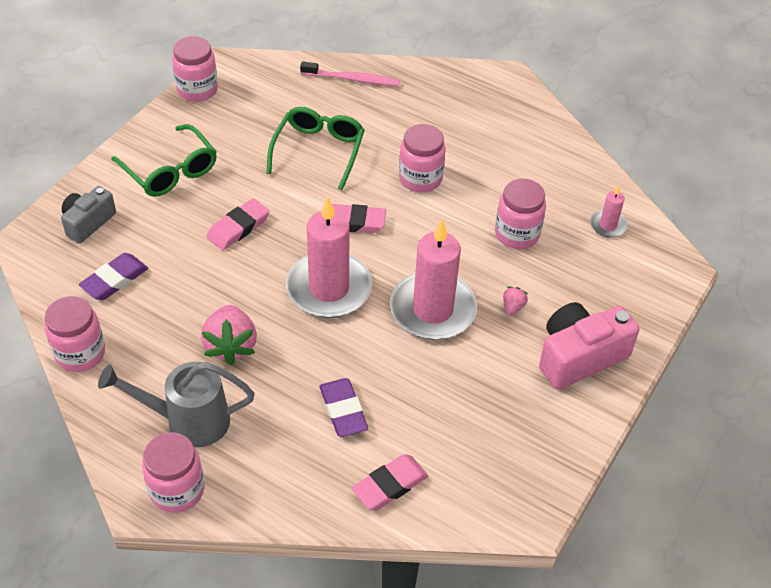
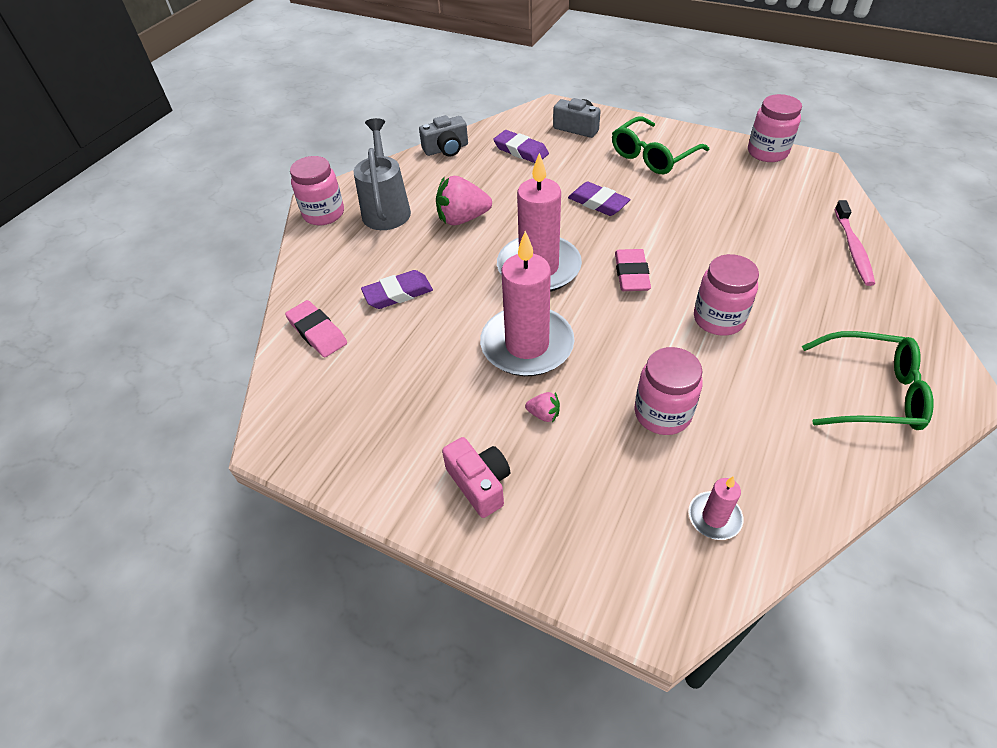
camera: 90 degrees right, 0 degrees up
(80, 353) = (446, 149): pink jar -> grey camera
(238, 228) = (598, 203): pink eraser -> purple eraser
(318, 151) = (723, 238): green glasses -> green glasses (871, 392)
(579, 356) = (479, 483): pink camera -> pink camera, size x0.63

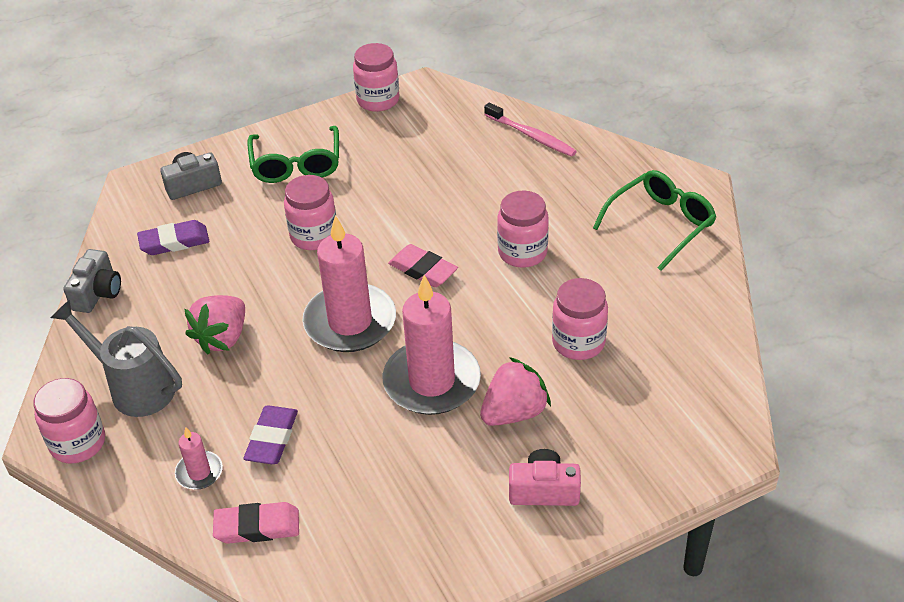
camera: 55 degrees left, 5 degrees down
(544, 414) = (514, 412): pink strawberry -> pink strawberry, size x2.09
(598, 203) = (314, 236): purple eraser -> pink jar
(714, 517) = (686, 371): pink candle -> pink candle (199, 472)

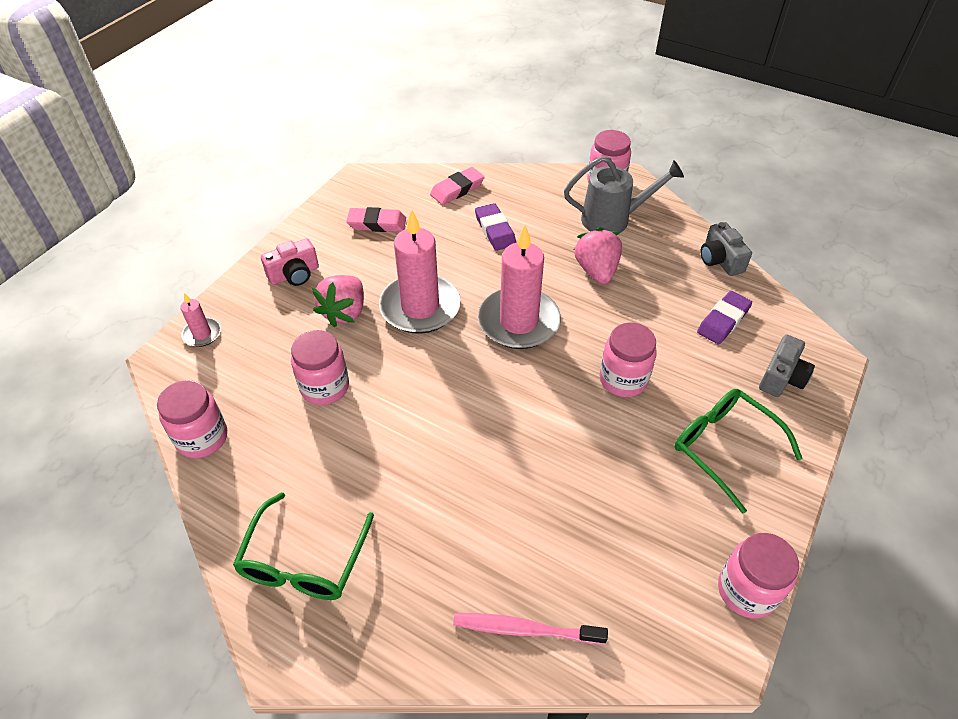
camera: 145 degrees right, 5 degrees up
(199, 472) = (518, 198): pink candle -> pink candle (202, 334)
(423, 270) = (501, 392): pink eraser -> pink eraser (377, 223)
(522, 252) = (426, 453): pink jar -> pink jar (202, 438)

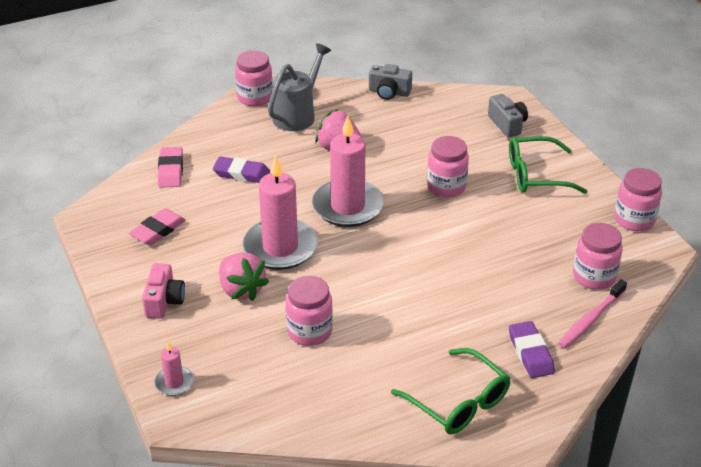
camera: 55 degrees left, 10 degrees down
(202, 438) = (293, 420): pink jar -> pink jar (594, 276)
(723, 320) = (441, 120): purple eraser -> purple eraser (530, 353)

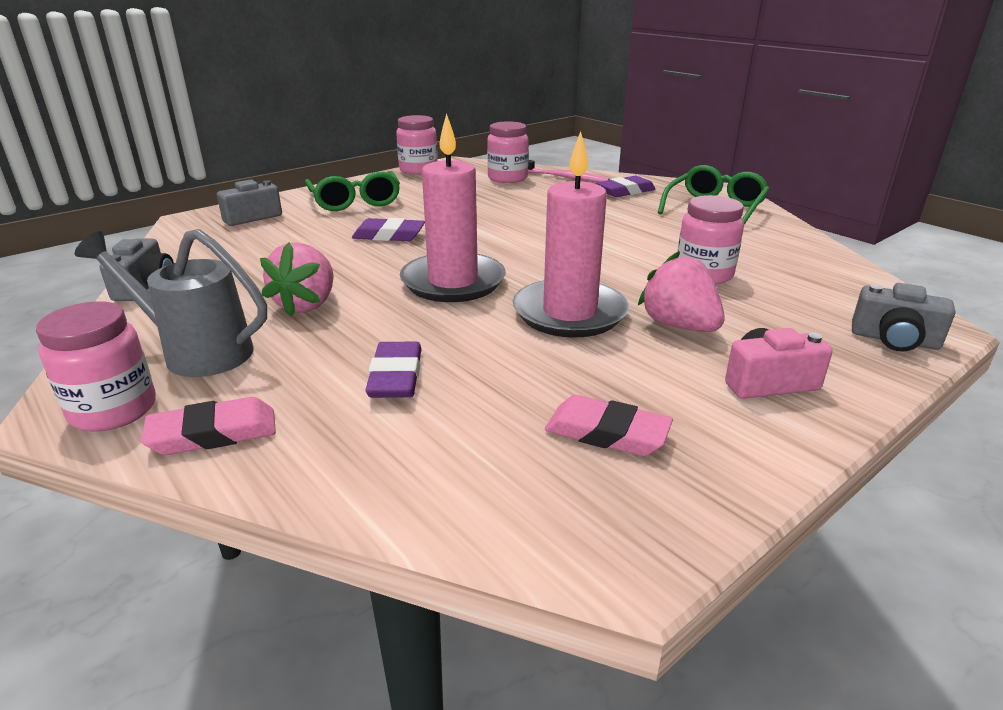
camera: 105 degrees left, 10 degrees down
(170, 170) = (405, 465): pink eraser -> pink eraser (213, 433)
(174, 382) = (894, 340): pink candle -> grey camera
(241, 289) = (679, 326): pink strawberry -> pink strawberry turned 75 degrees counterclockwise
(446, 186) = (389, 235): pink jar -> purple eraser

